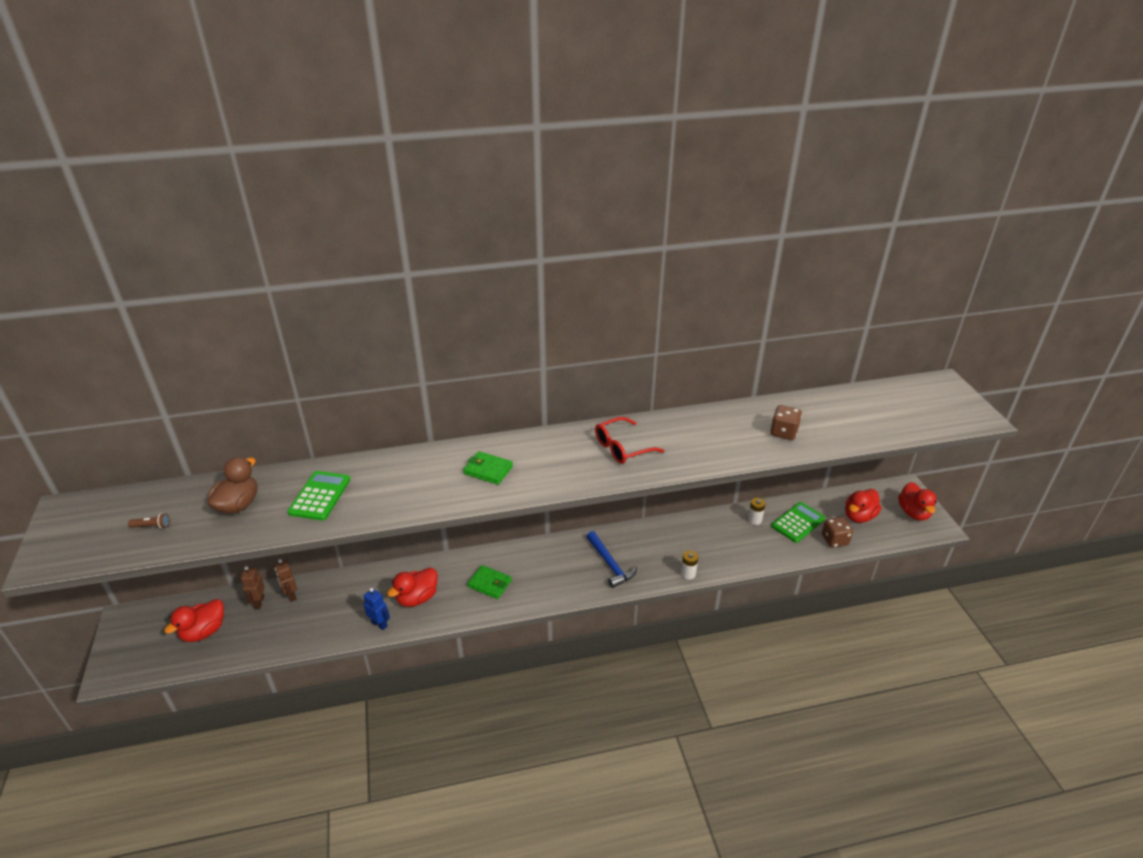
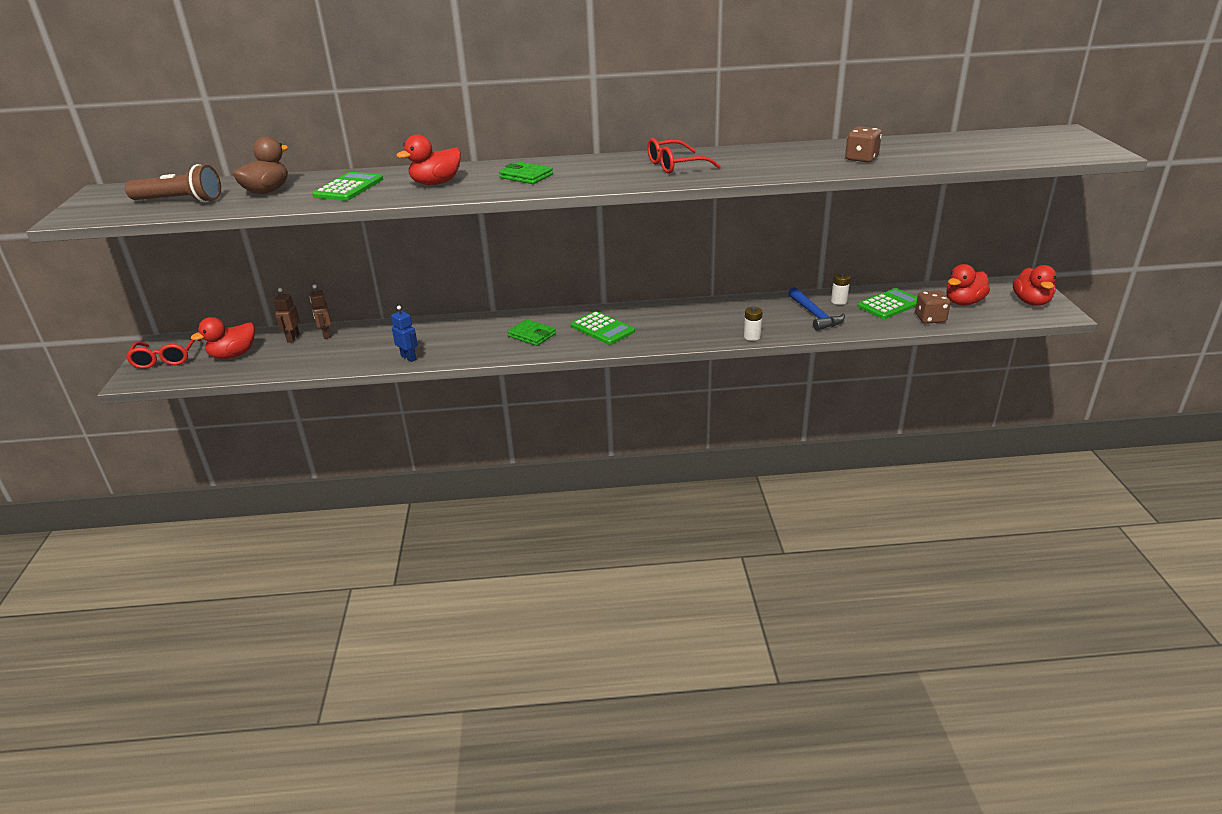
camera: 10 degrees right, 5 degrees down
(135, 642) = (165, 359): none -> red glasses
(152, 526) = (180, 201): brown flashlight -> brown flashlight, size x2.36
(417, 598) = (453, 342): red duck -> red duck (436, 183)
(553, 571) = (602, 329): none -> green calculator
(610, 564) = (666, 327): blue hammer -> blue hammer (814, 315)

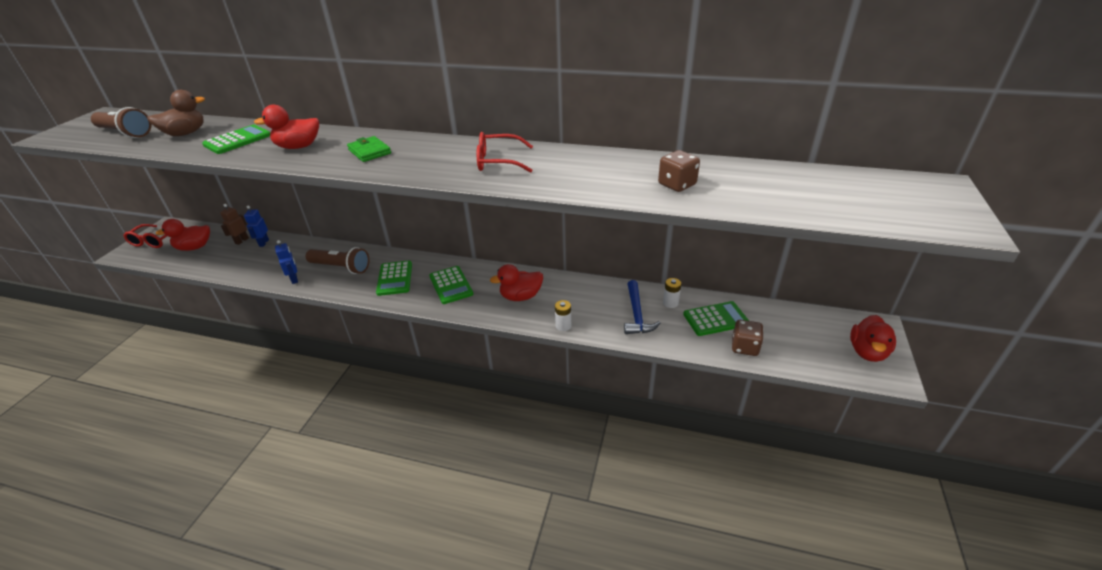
camera: 20 degrees right, 5 degrees up
(326, 335) = (264, 243): brown robot -> blue robot
(455, 338) = (341, 267): none -> brown flashlight
(532, 335) = (395, 278): green wallet -> green calculator
(963, 302) = (793, 334): red duck -> red duck (521, 296)

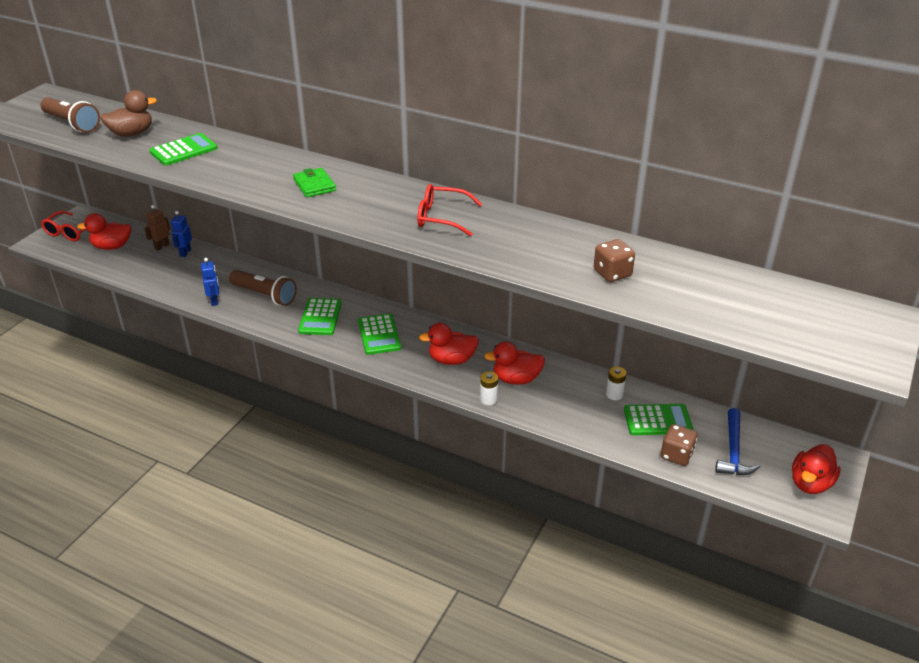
camera: 10 degrees right, 0 degrees up
(298, 147) = (244, 168): red duck -> red duck (516, 379)
(636, 314) = (572, 400): blue hammer -> blue hammer (733, 451)

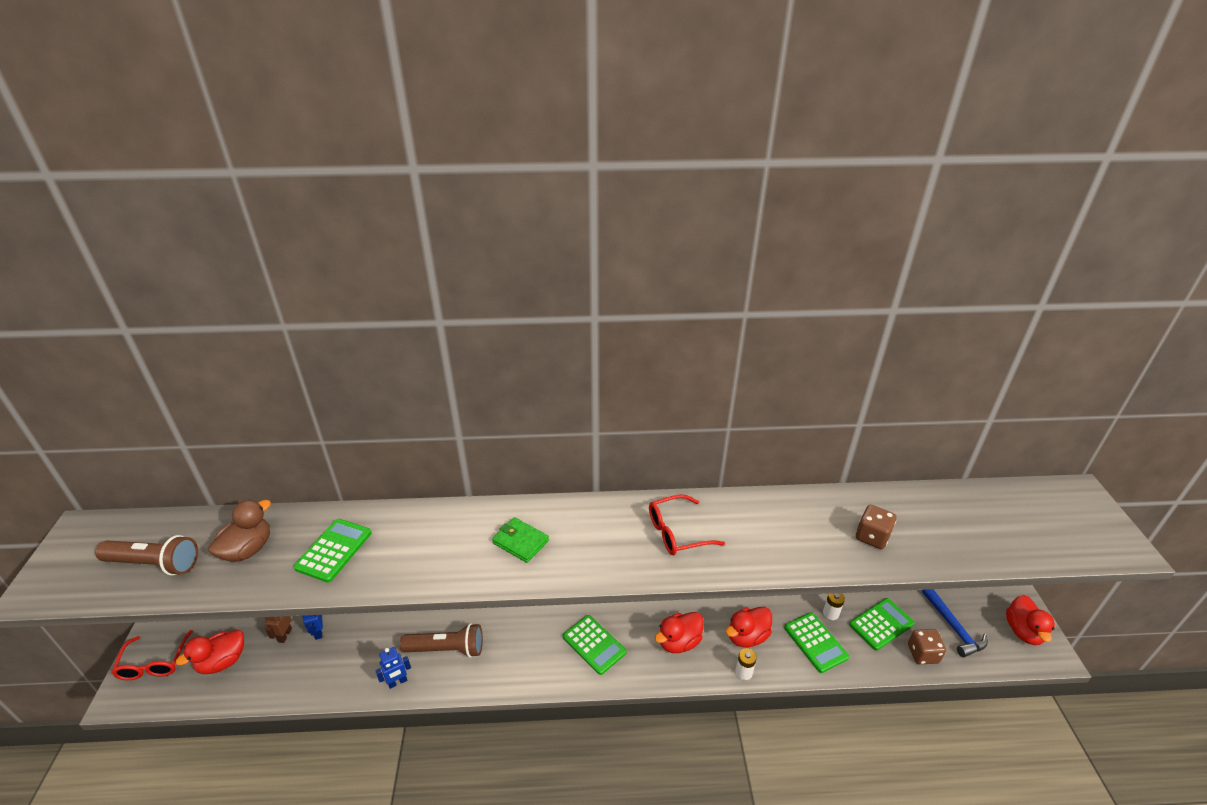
camera: 30 degrees left, 0 degrees up
(214, 301) = (397, 682): blue robot -> blue robot turned 105 degrees clockwise
(320, 317) = (523, 650): green calculator -> green calculator (815, 642)

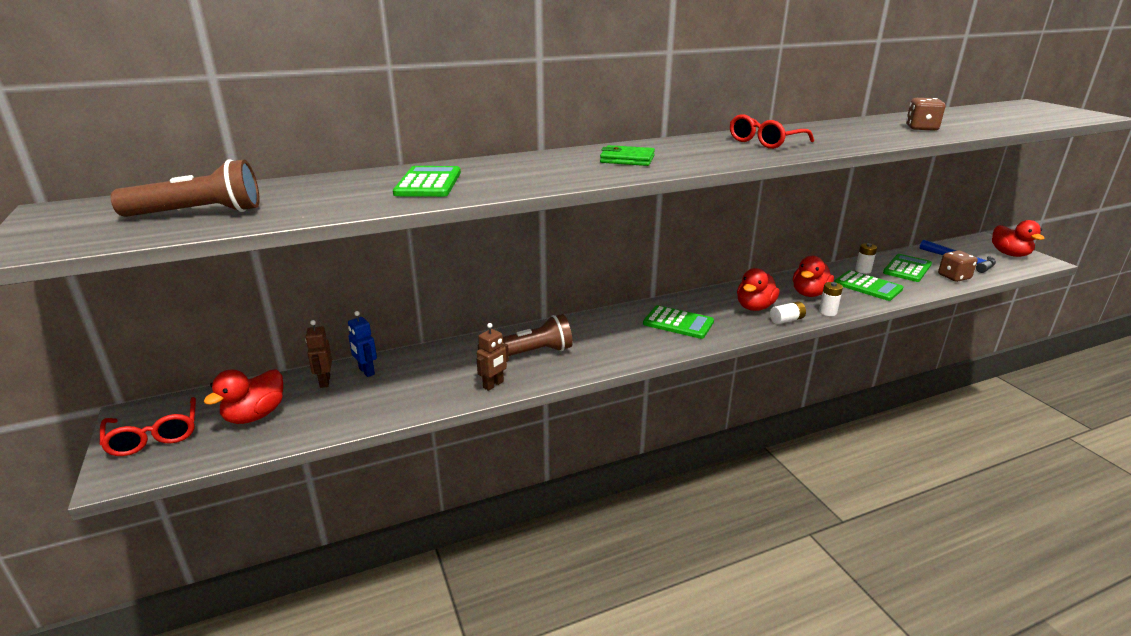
camera: 20 degrees left, 10 degrees down
(248, 549) = (319, 194): brown duck -> none
(397, 682) = (493, 385): blue robot -> brown robot
(695, 672) = (786, 320): none -> white battery

